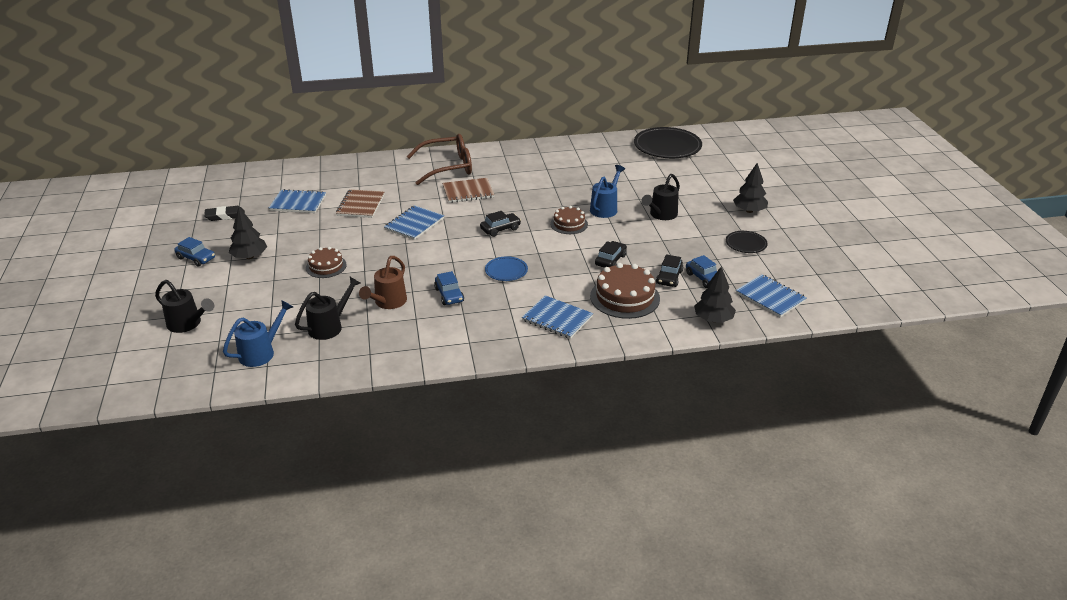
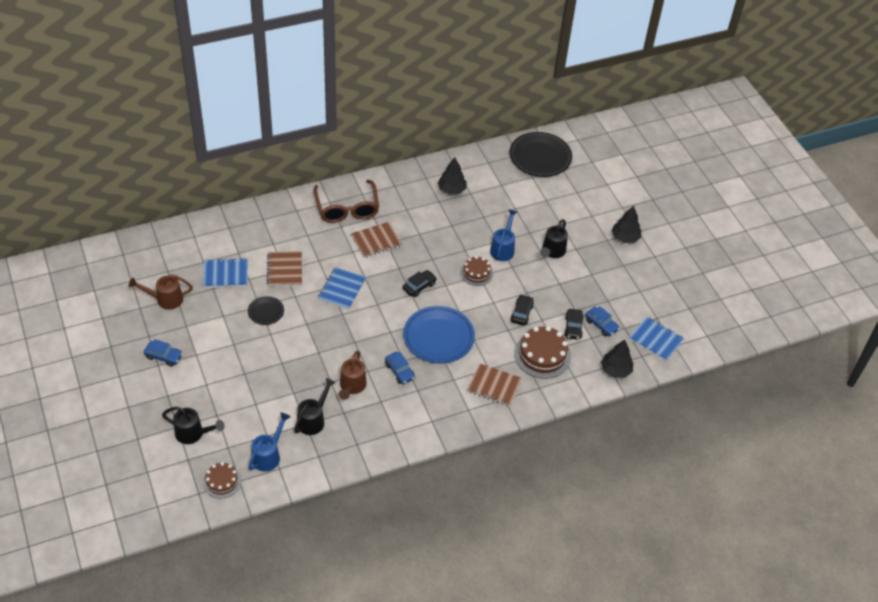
camera: 15 degrees left, 15 degrees up
(225, 216) = (165, 299): black eraser -> brown watering can
(249, 257) = (211, 348): black tree -> black tree (451, 189)
(326, 266) = (283, 351): brown cake -> brown cake (222, 481)
(447, 167) = (347, 208): brown glasses -> brown glasses turned 105 degrees clockwise
(506, 271) = (438, 337): blue plate -> blue plate, size x1.96
(557, 319) = (494, 386): blue notebook -> brown notebook
(746, 244) = (628, 279): black plate -> black plate (266, 312)

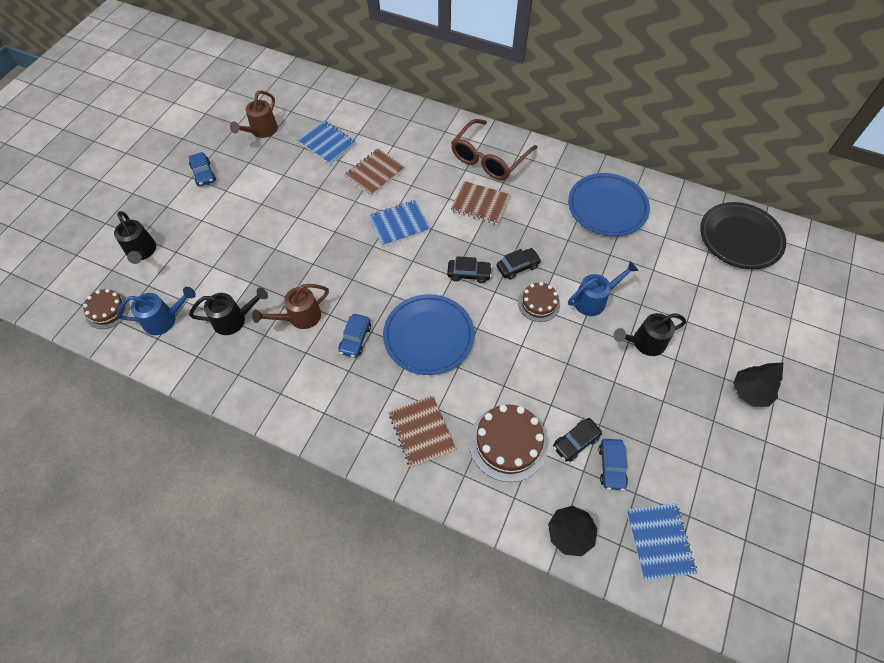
camera: 50 degrees right, 10 degrees up
(165, 299) = (261, 131): brown watering can -> brown watering can turned 105 degrees counterclockwise
(266, 312) = (317, 196): black plate -> none
(451, 189) = (607, 207): black tree -> blue plate
(521, 313) = (537, 380): black car -> black car (517, 267)

